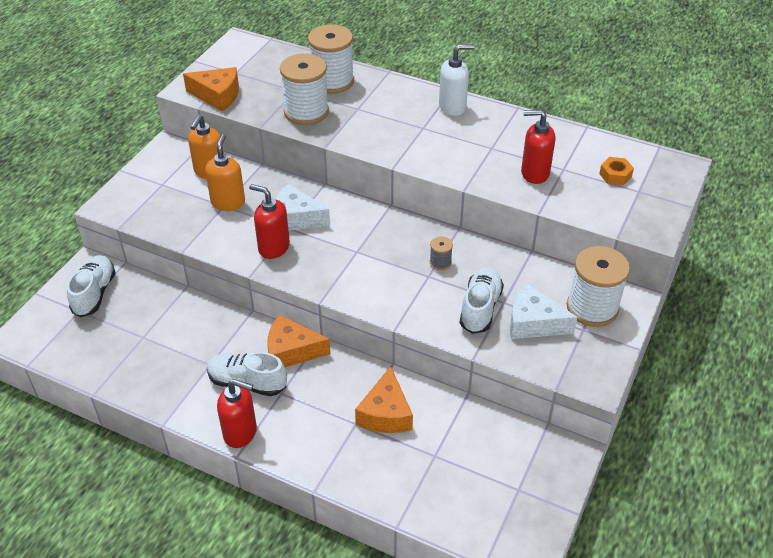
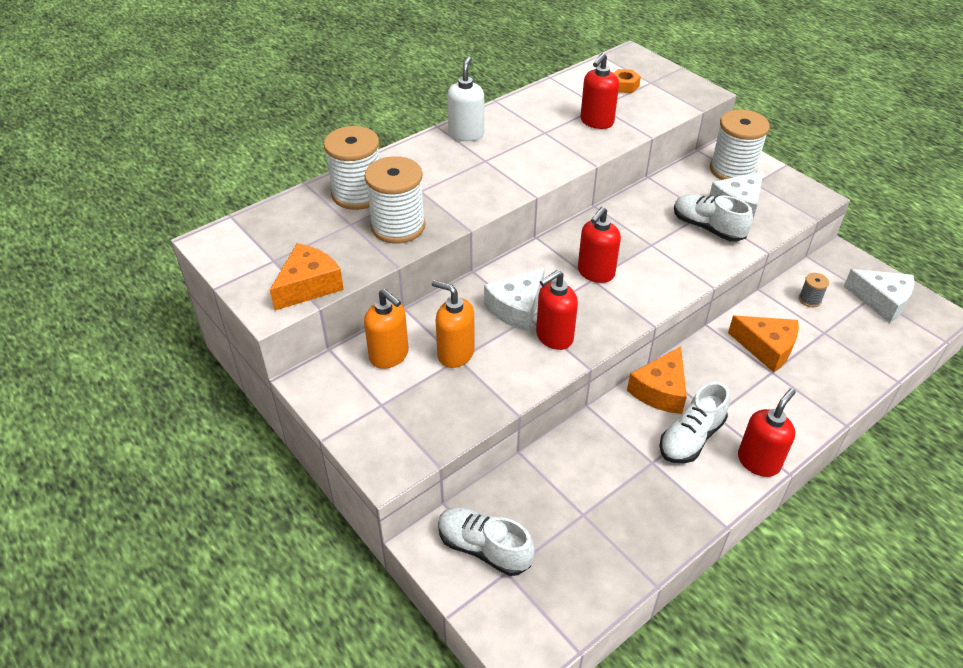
camera: 65 degrees left, 0 degrees up
(366, 251) = (595, 273): none -> red soap dispenser
(440, 263) = (637, 232): grey spool -> grey spool (810, 299)
(515, 498) = (881, 301): none -> white cheese

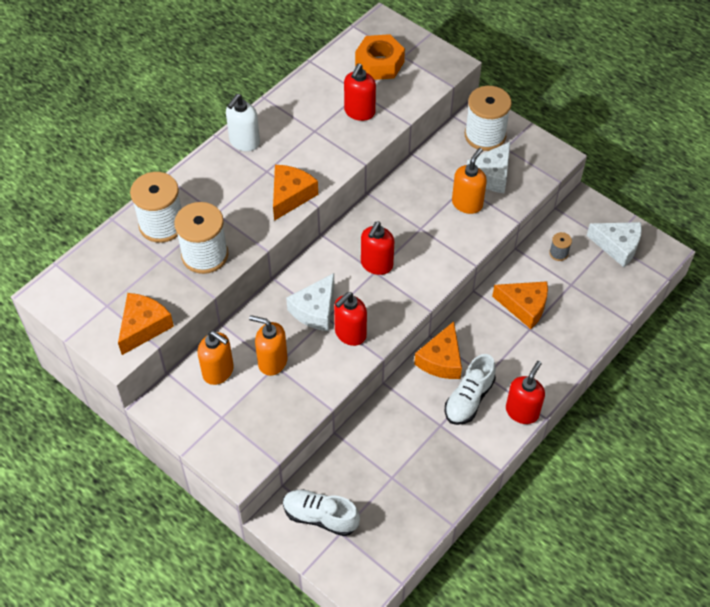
camera: 10 degrees left, 10 degrees up
(466, 134) = (244, 142): white soap dispenser -> white soap dispenser turned 150 degrees counterclockwise
(507, 184) = (290, 196): none -> orange cheese
(624, 85) = (379, 63): orange nut -> orange nut, size x1.80
(708, 228) = (467, 203): white shoe -> orange soap dispenser

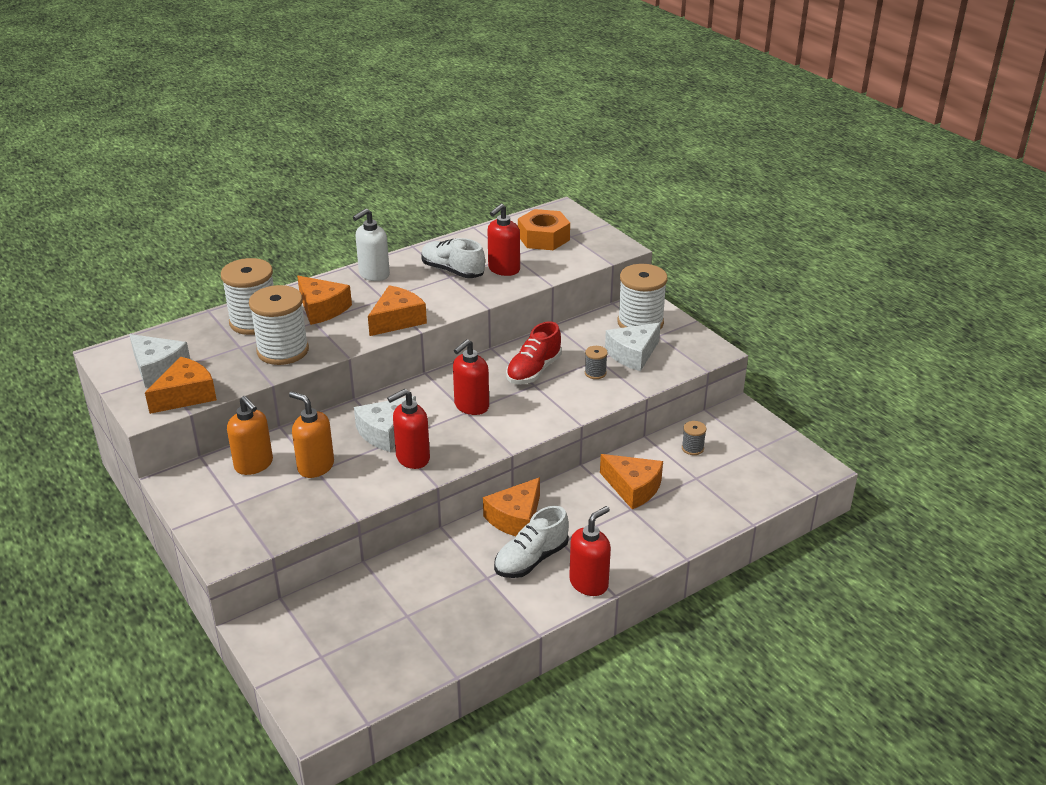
camera: 15 degrees right, 20 degrees down
(216, 196) = (322, 309): none -> orange cheese
(320, 517) = (306, 636): white shoe -> white shoe (452, 271)
(414, 212) = (534, 370): none -> red shoe
(467, 203) = (595, 373): orange soap dispenser -> grey spool
(617, 246) = (764, 453): white cheese -> white cheese (158, 369)

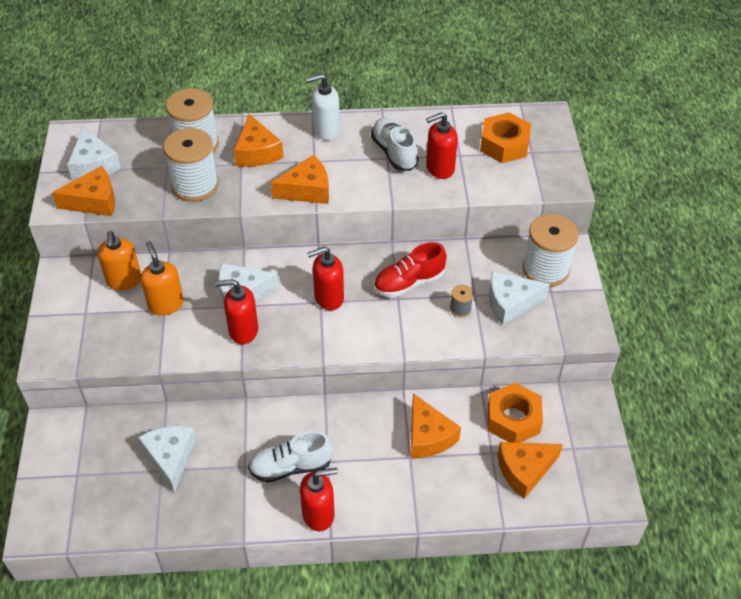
camera: 30 degrees right, 15 degrees up
(408, 602) = (170, 458): none -> white cheese
(515, 518) = (309, 419): orange cheese -> orange cheese (524, 470)
(692, 448) = (513, 419): grey spool -> orange nut

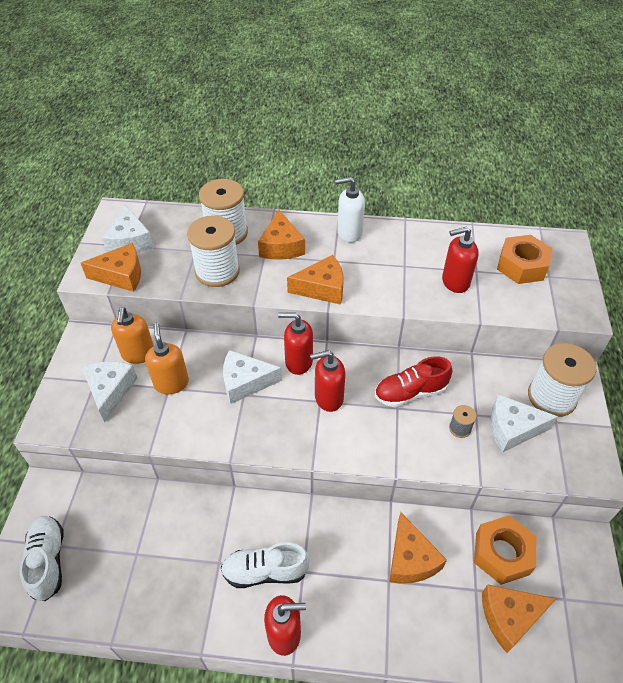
camera: 10 degrees right, 0 degrees up
(170, 458) = (148, 541): white cheese -> white cheese (110, 391)
(243, 331) = (239, 421): red soap dispenser -> red soap dispenser (298, 362)
(394, 152) = (412, 261): white shoe -> white shoe (48, 561)

